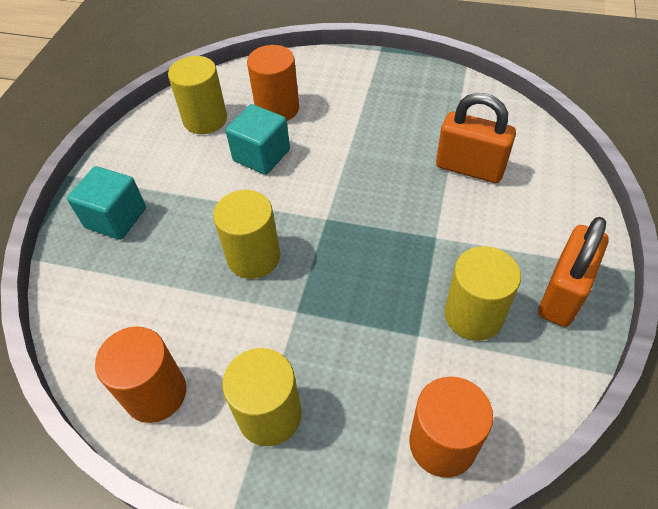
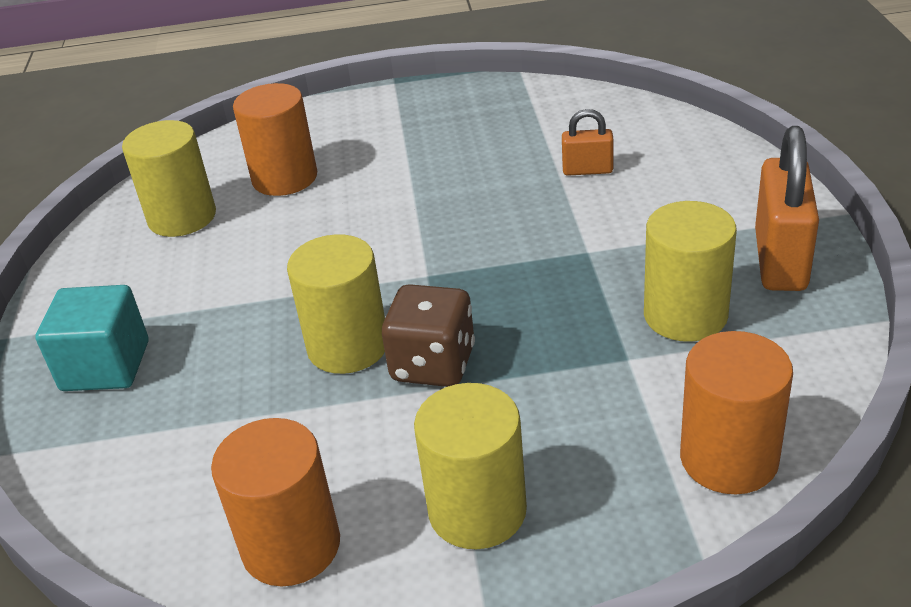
camera: 20 degrees left, 15 degrees down
(261, 155) = (292, 234): turquoise cube -> none
(296, 291) = (433, 364): none -> brown dice
(469, 168) = (587, 170): orange padlock -> orange padlock, size x0.53

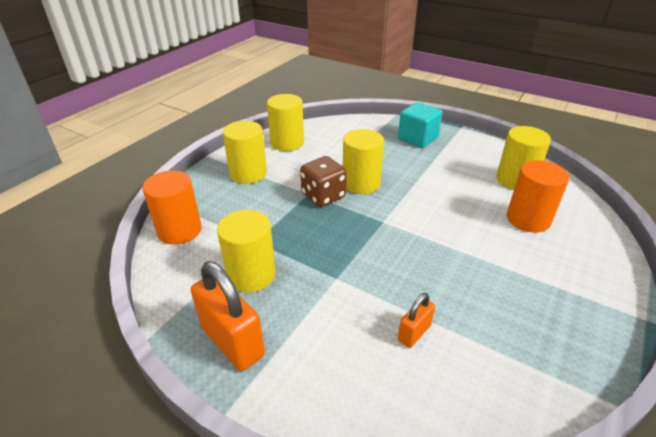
camera: 125 degrees right, 0 degrees up
(291, 546) = (287, 143): orange cylinder -> yellow cylinder

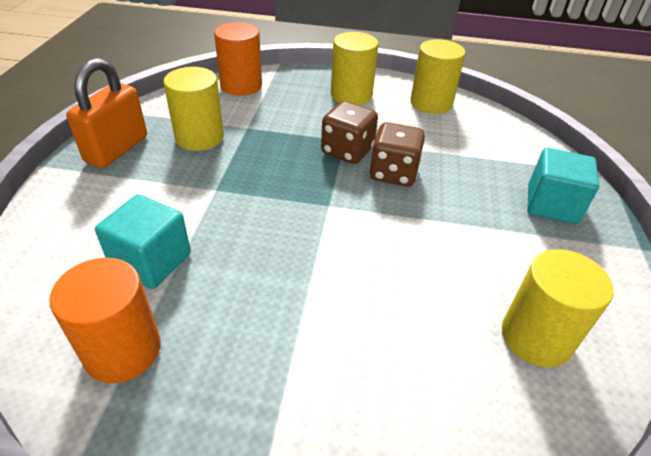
camera: 65 degrees right, 5 degrees up
(361, 183) = (393, 173): yellow cylinder -> brown dice
(414, 333) = (151, 261): orange padlock -> turquoise cube
(528, 219) = (431, 361): orange cylinder -> orange cylinder (123, 350)

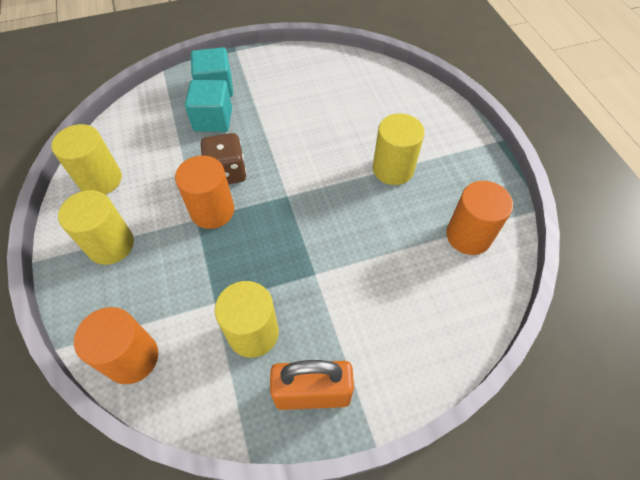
camera: 115 degrees left, 15 degrees up
(151, 261) = (407, 266): turquoise cube -> turquoise cube (213, 119)
(347, 151) = (212, 211): brown dice -> orange cylinder
(536, 337) = (331, 81): yellow cylinder -> yellow cylinder (393, 169)

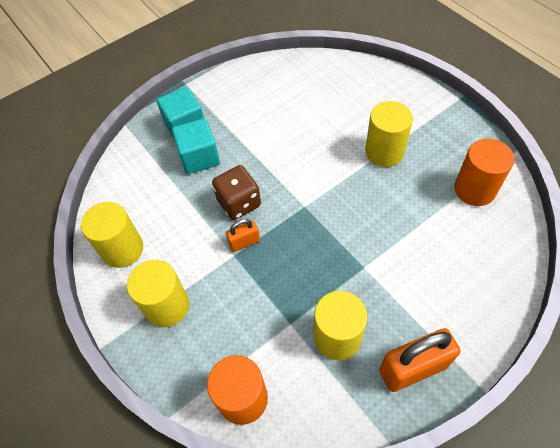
camera: 15 degrees left, 0 degrees up
(212, 211) = (244, 242): orange cylinder -> orange padlock

